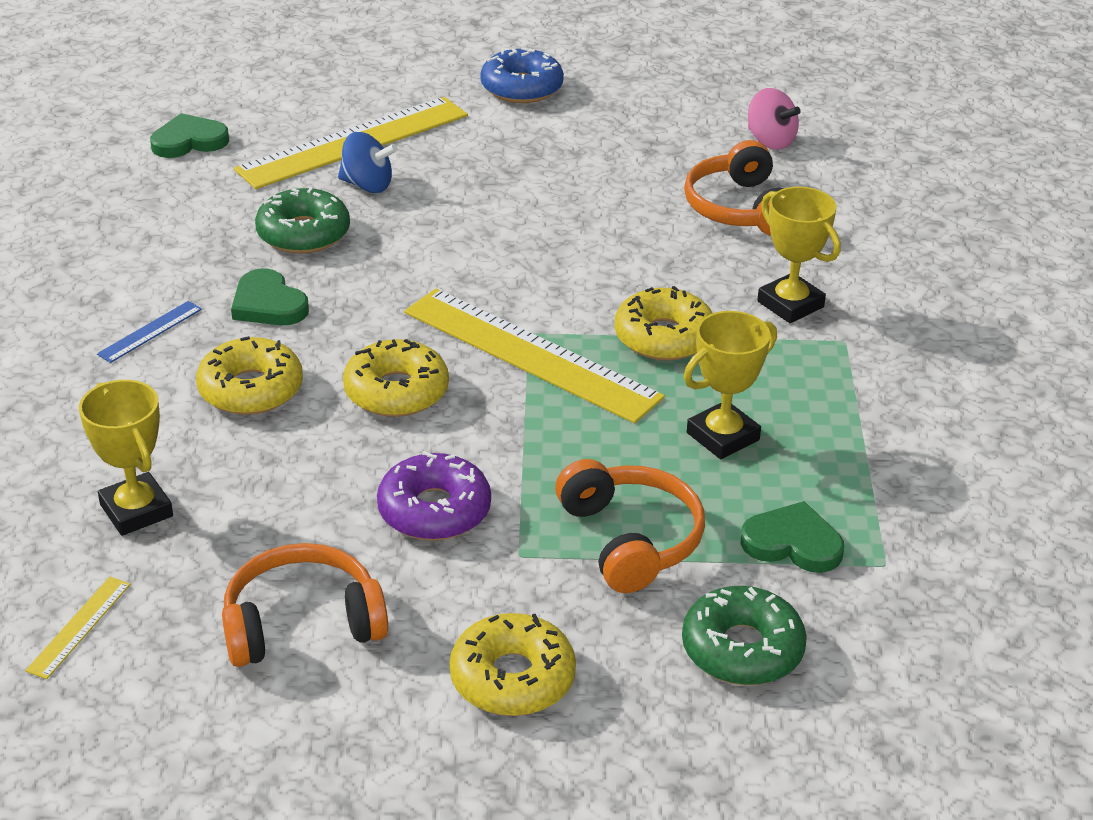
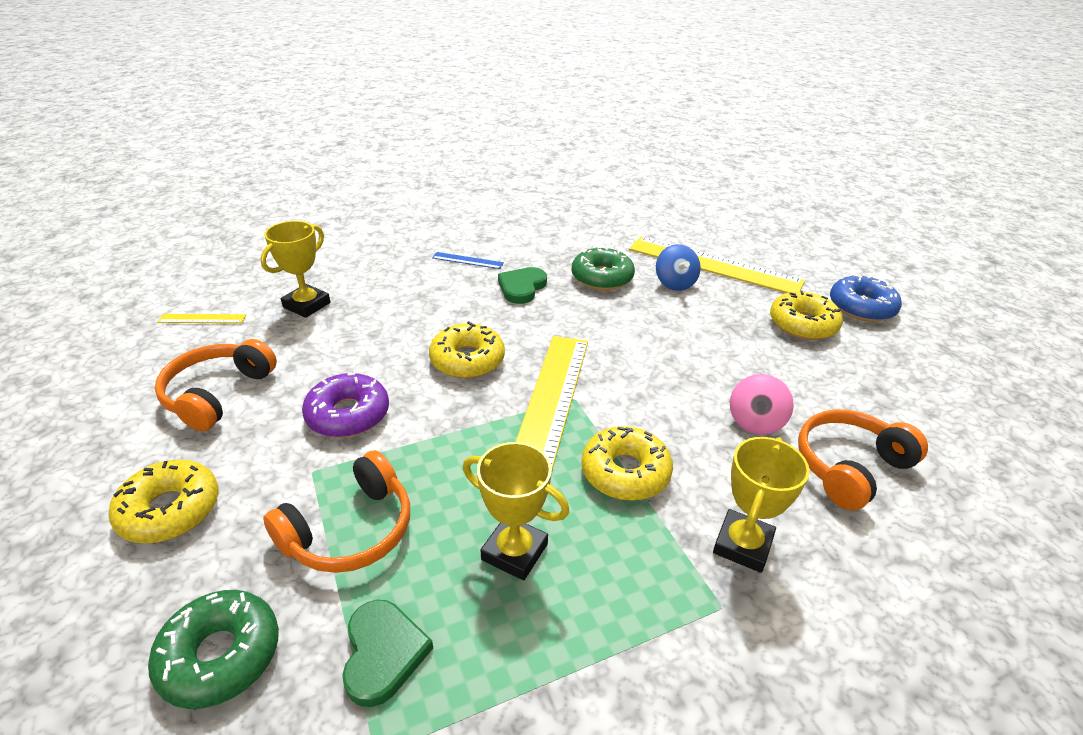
camera: 65 degrees right, 0 degrees up
(189, 141) = (652, 218): green heart -> none
(251, 389) = (436, 307): yellow donut -> yellow donut (803, 324)
(302, 623) = (217, 394): orange headphones -> orange headphones turned 120 degrees counterclockwise
(770, 141) = (975, 457): pink spinning top -> pink spinning top (755, 422)

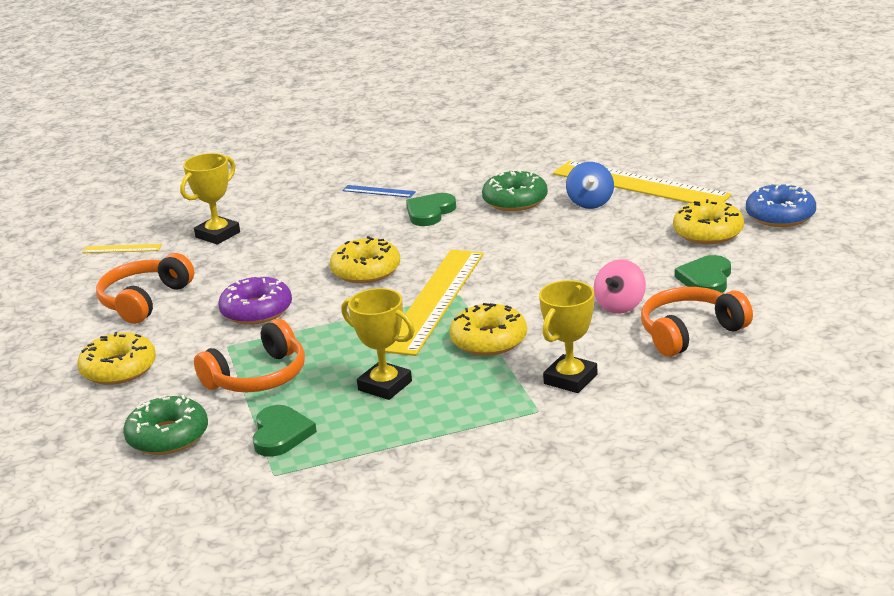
camera: 10 degrees right, 10 degrees down
(829, 386) = (706, 279): none -> green heart

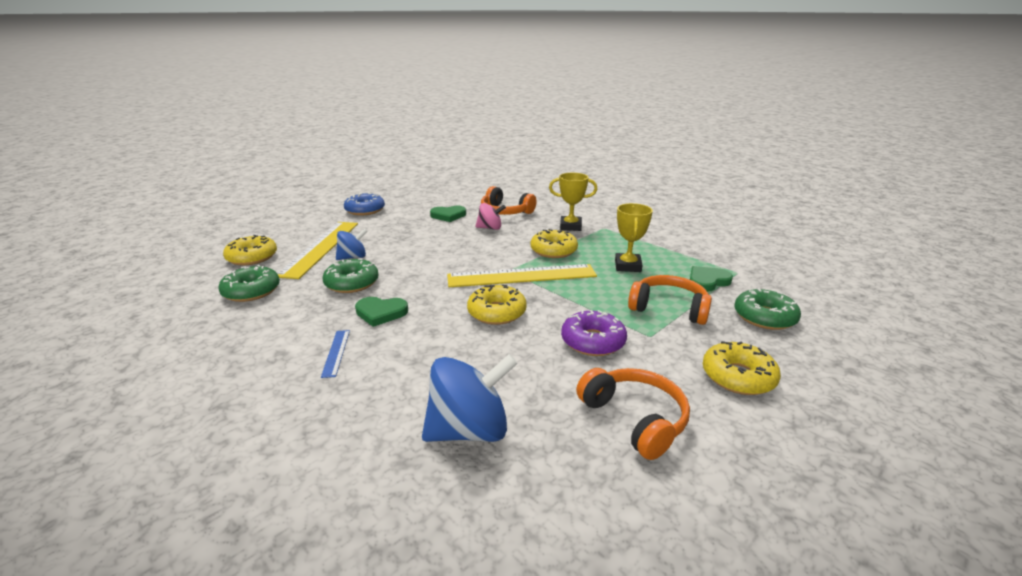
camera: 120 degrees left, 0 degrees up
(122, 249) = (545, 510): yellow ruler -> none
(144, 300) = (635, 419): orange headphones -> orange headphones turned 120 degrees counterclockwise
(217, 235) = (469, 430): yellow trophy -> blue spinning top
(543, 153) = (251, 291): none -> green donut
(708, 232) = (391, 222): yellow donut -> yellow donut (252, 257)

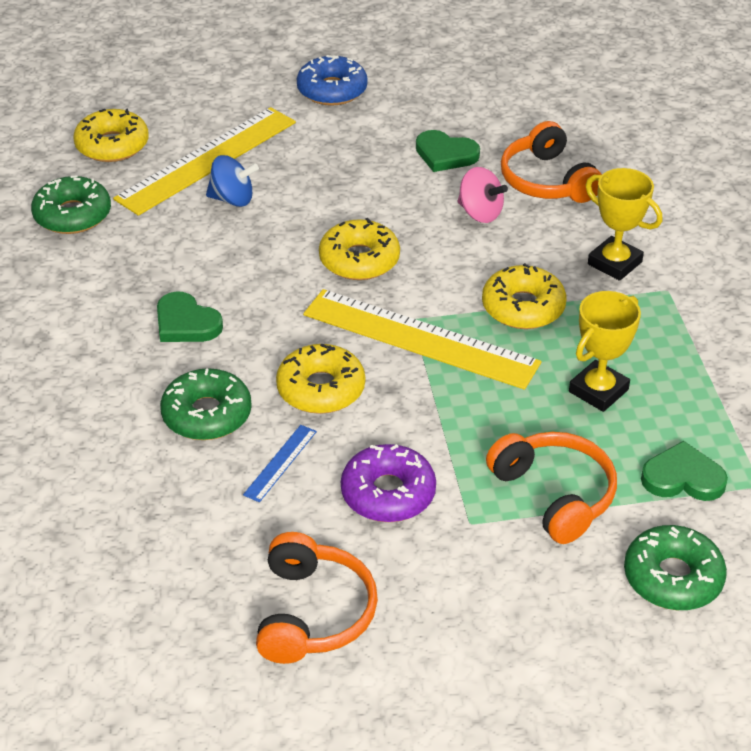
camera: 35 degrees right, 15 degrees up
(336, 352) = (94, 363): blue ruler -> blue ruler (280, 463)
(352, 283) = (193, 252): green donut -> green donut (207, 414)
(469, 430) = (139, 532): blue spinning top -> none
(738, 377) = (500, 633): yellow donut -> yellow donut (359, 260)

